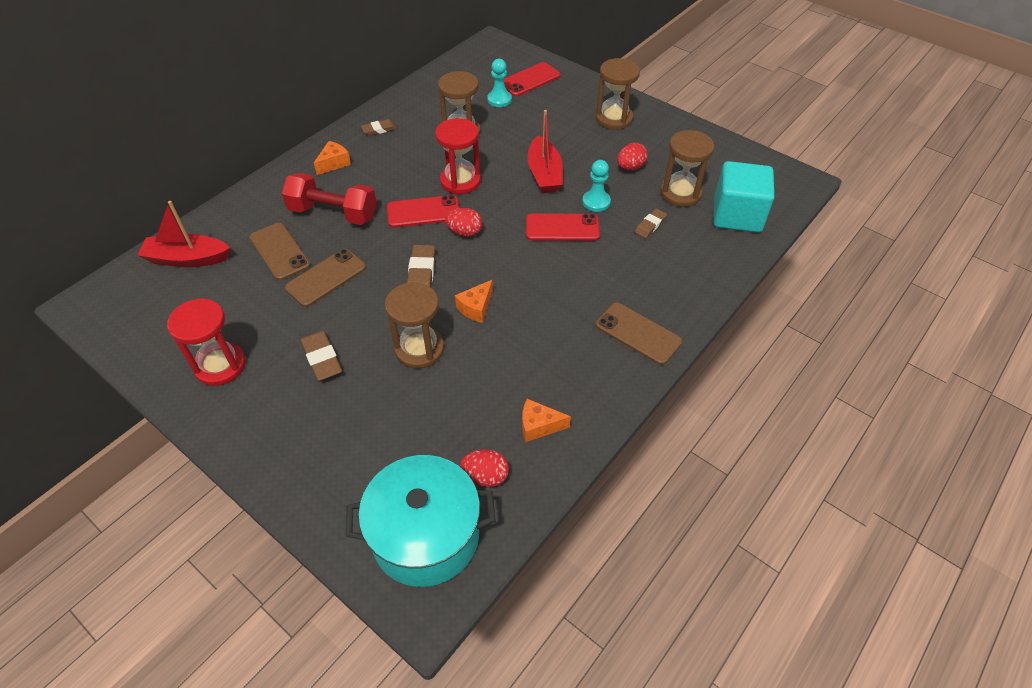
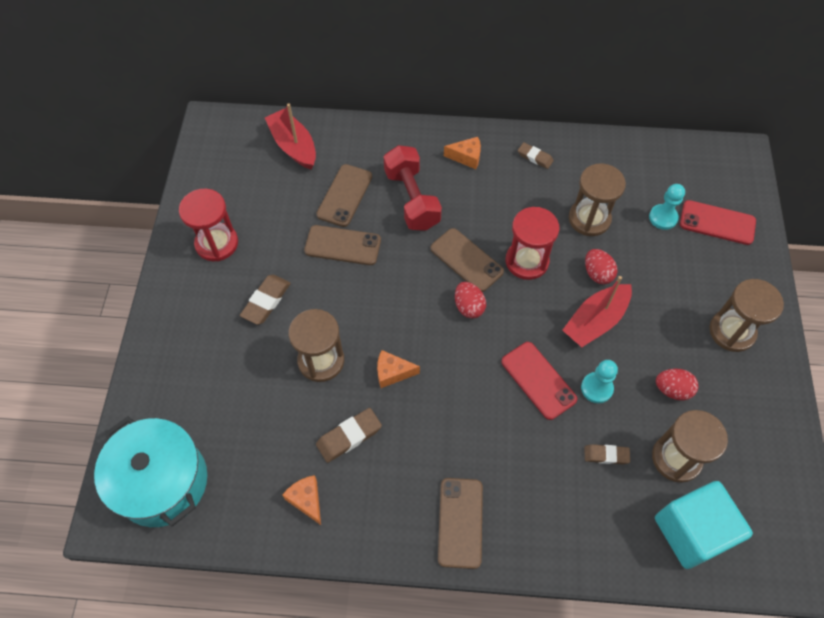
camera: 55 degrees right, 10 degrees up
(421, 273) = (398, 307): brown eraser -> brown eraser (349, 436)
(423, 212) = (466, 260): red phone -> brown phone
(485, 476) = (236, 490): red egg -> red egg (597, 274)

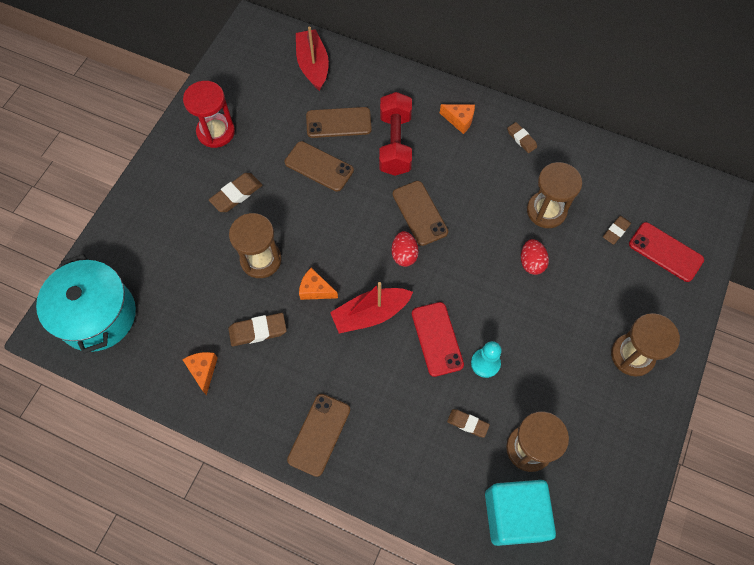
camera: 20 degrees right, 5 degrees up
(345, 195) = (338, 123): brown phone -> brown phone turned 45 degrees clockwise
(527, 261) = (472, 231): red hourglass -> none
(595, 321) = (510, 304): red boat -> red boat (370, 314)
(663, 218) = (616, 231): turquoise pawn -> brown eraser
(672, 390) = (553, 388): red egg -> none

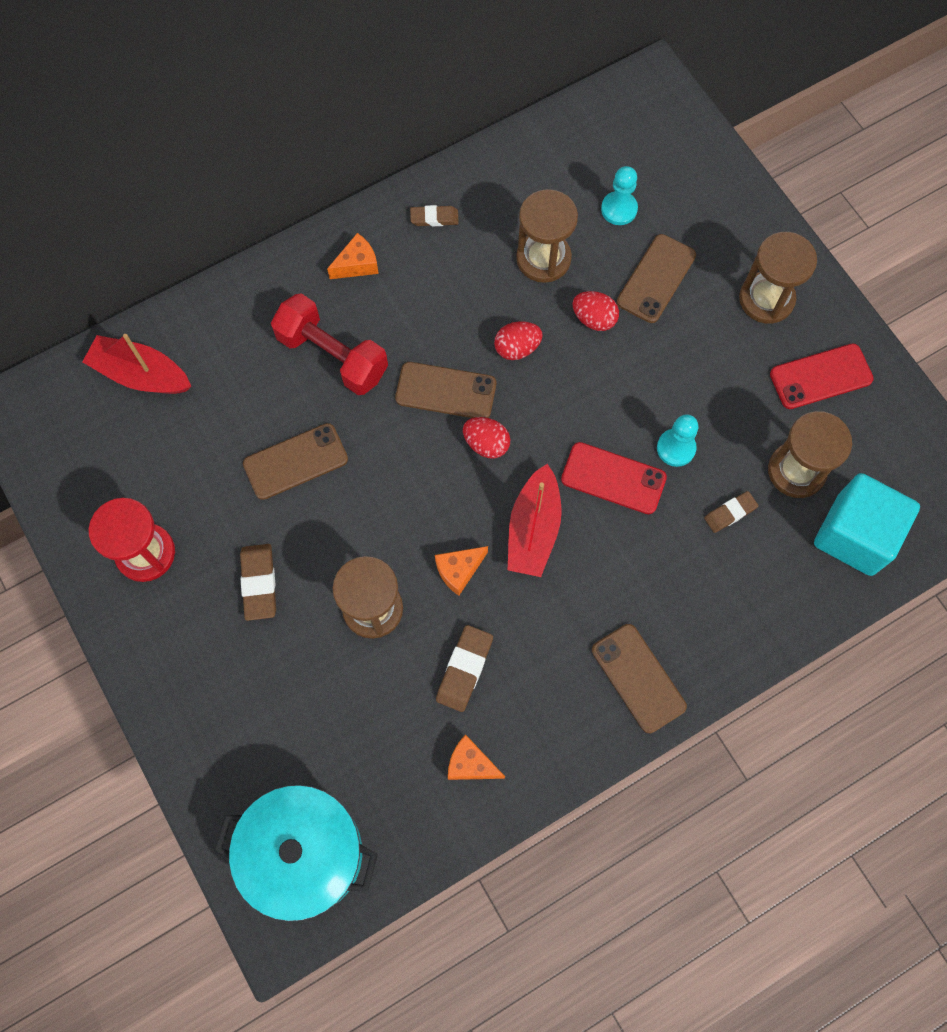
camera: 55 degrees left, 5 degrees up
(338, 123) = (251, 399): brown phone -> brown phone (656, 279)
(477, 233) = (517, 348): none -> red egg
(616, 231) = (619, 209): brown eraser -> turquoise pawn
(665, 252) = (677, 181): red phone -> red phone (821, 377)

